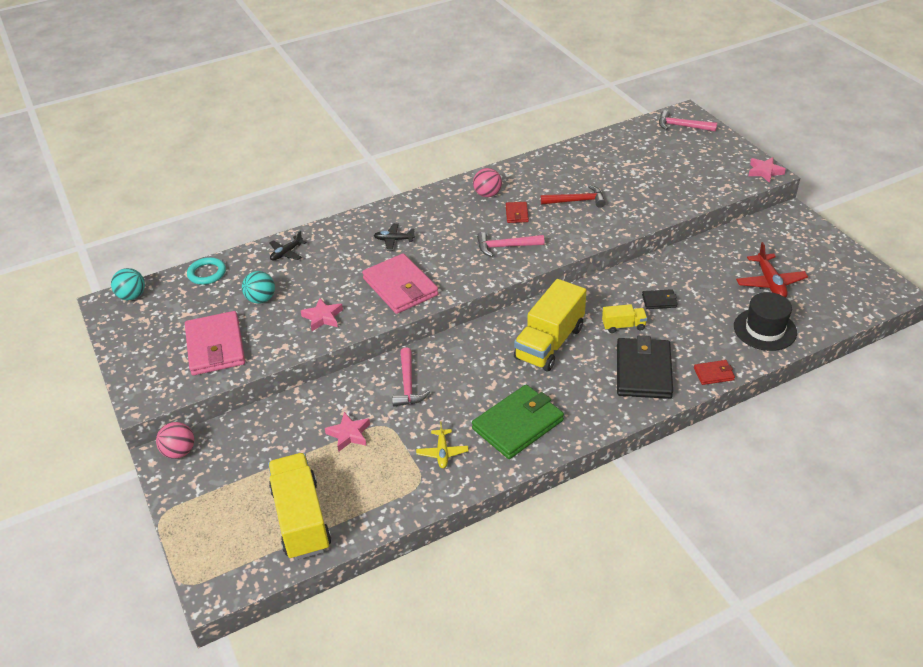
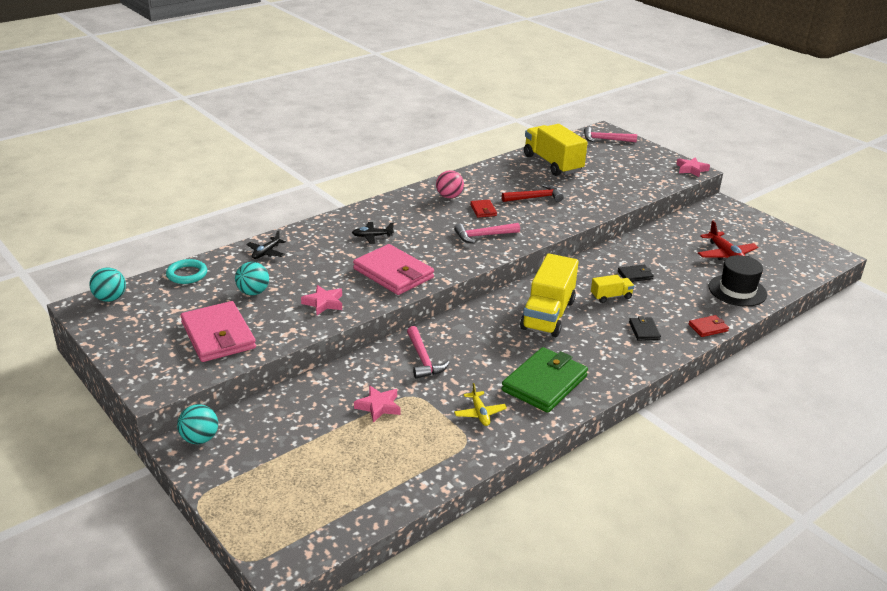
camera: 15 degrees left, 10 degrees down
(179, 452) = (200, 439): pink ball -> turquoise ball
(301, 519) = (355, 486): yellow truck -> yellow truck (552, 164)
(643, 371) = (644, 330): black wallet -> black wallet, size x0.47

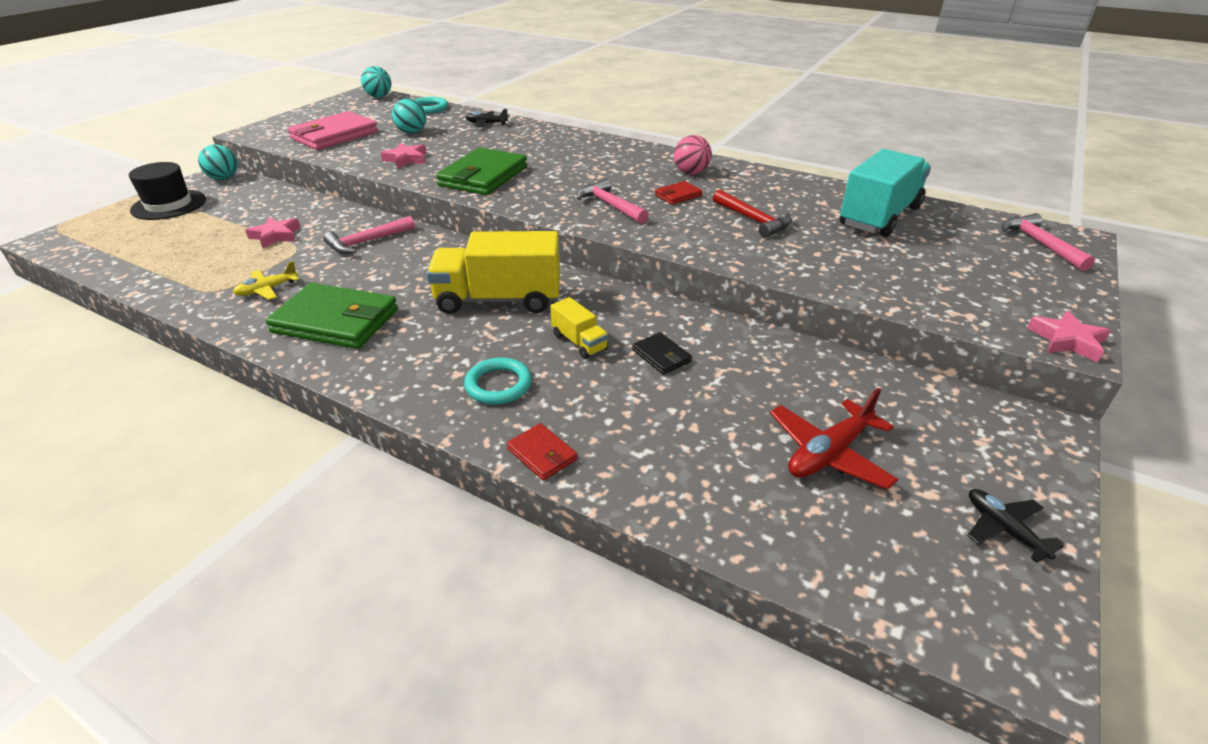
camera: 70 degrees right, 5 degrees up
(372, 236) = (555, 155): black plane -> black plane (1004, 529)
(393, 273) = (483, 176): pink wallet -> green wallet
(552, 164) = (879, 216): yellow truck -> turquoise truck
(644, 330) = (498, 385): black wallet -> turquoise ring
(737, 290) = (701, 481): black hat -> black hat (169, 205)

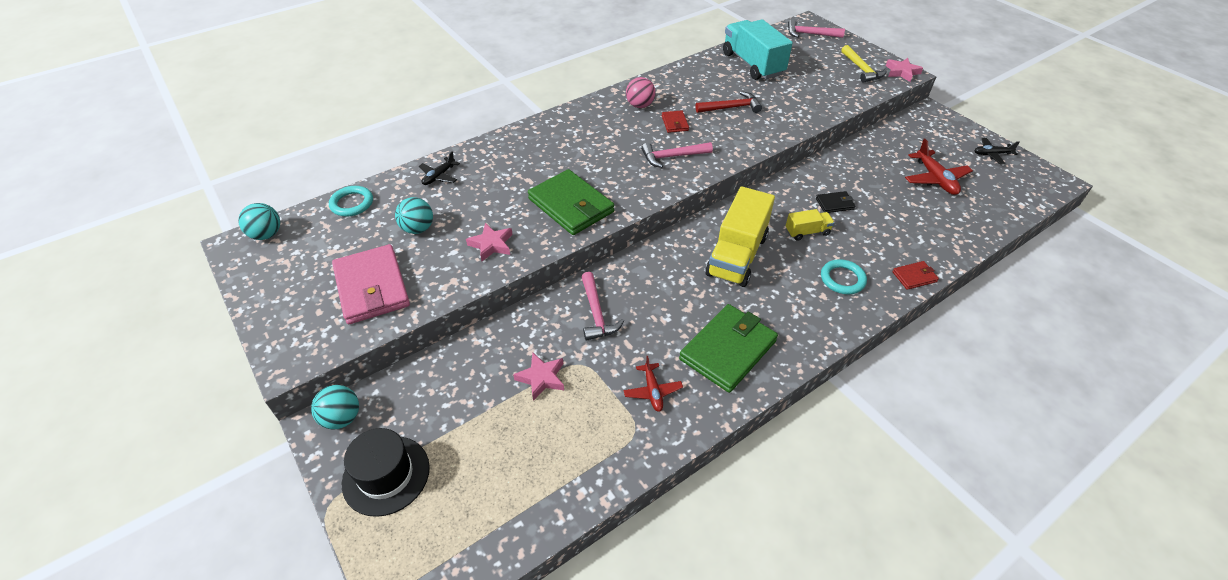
camera: 65 degrees left, 10 degrees up
(267, 289) = (652, 391): yellow plane -> red plane
(1008, 300) = (861, 69): none -> yellow hammer

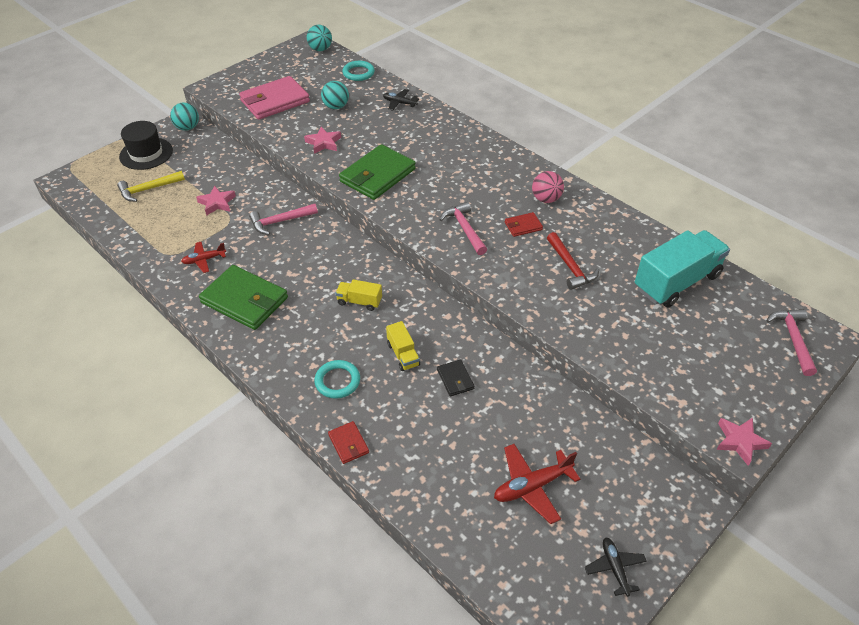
camera: 80 degrees right, 0 degrees up
(737, 255) = (359, 301): yellow truck -> yellow truck, size x0.48
(861, 69) = (723, 393): yellow hammer -> yellow hammer (148, 189)

